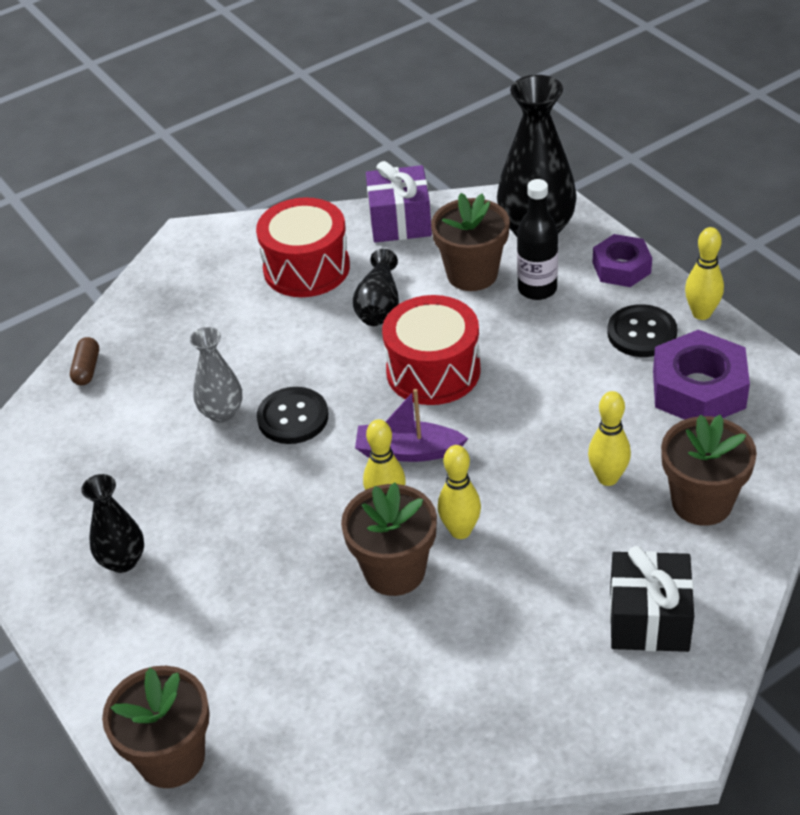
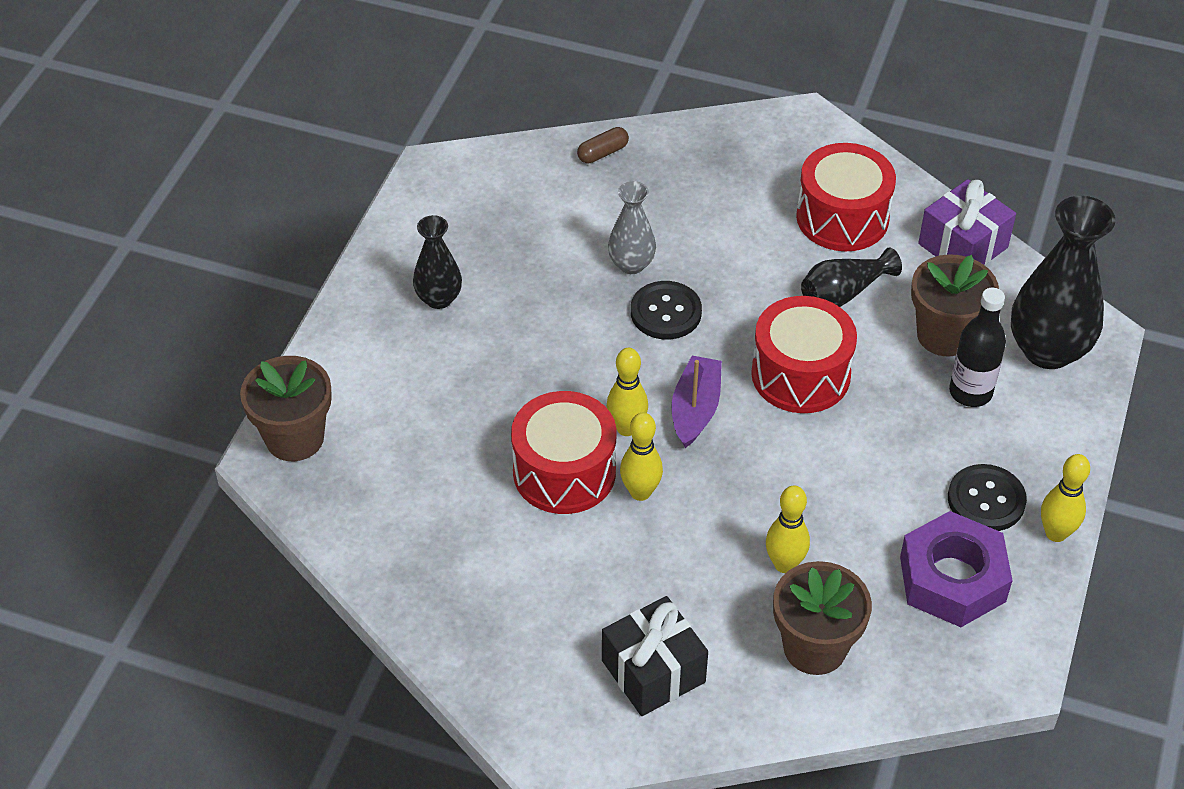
camera: 50 degrees right, 5 degrees up
(394, 571) = (564, 472): brown flower pot -> red drum
(408, 451) = (695, 409): purple boat -> purple boat turned 45 degrees clockwise
(621, 268) = (1059, 440): purple nut -> none

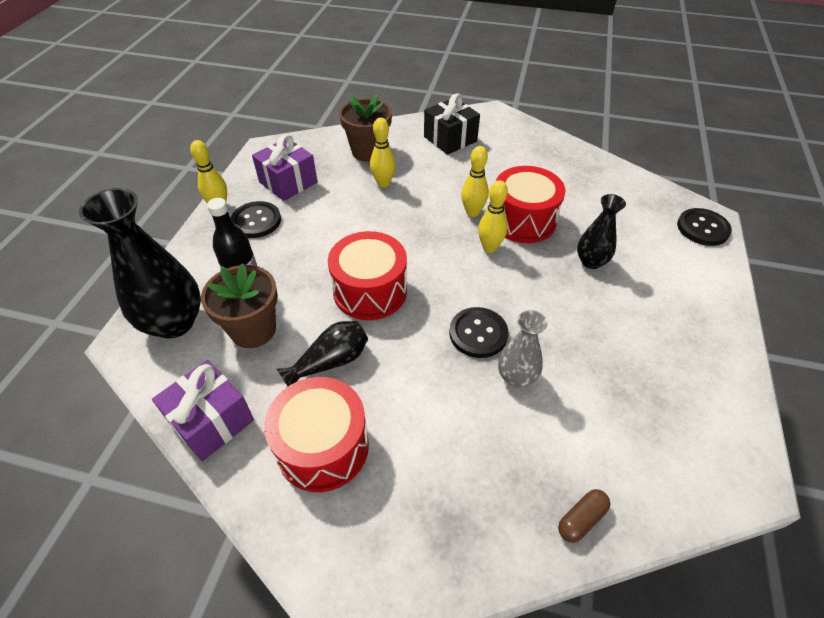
camera: 175 degrees right, 0 degrees up
(295, 438) = (702, 228): brown flower pot -> black button
(439, 299) = (664, 332): black vase -> black vase (591, 261)
(695, 409) = (445, 262): purple boat -> none
(952, 579) = (288, 182): purple nut -> purple gift

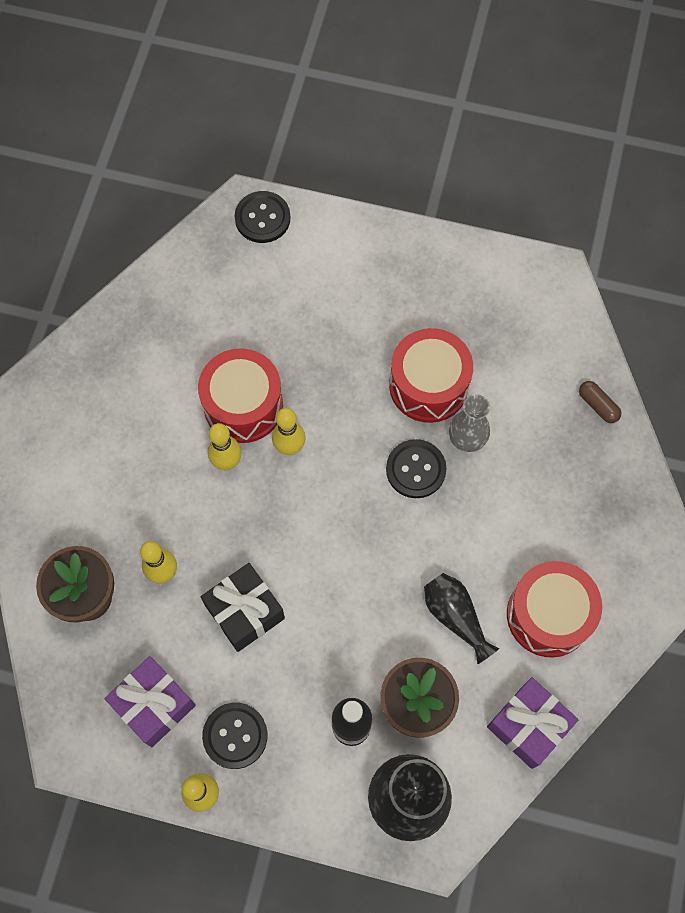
camera: 90 degrees left, 20 degrees up
(370, 291) = (358, 581): red drum -> red drum (428, 385)
(450, 139) = (65, 482): black gift -> black gift (245, 612)
(591, 261) = (313, 343): black vase -> none

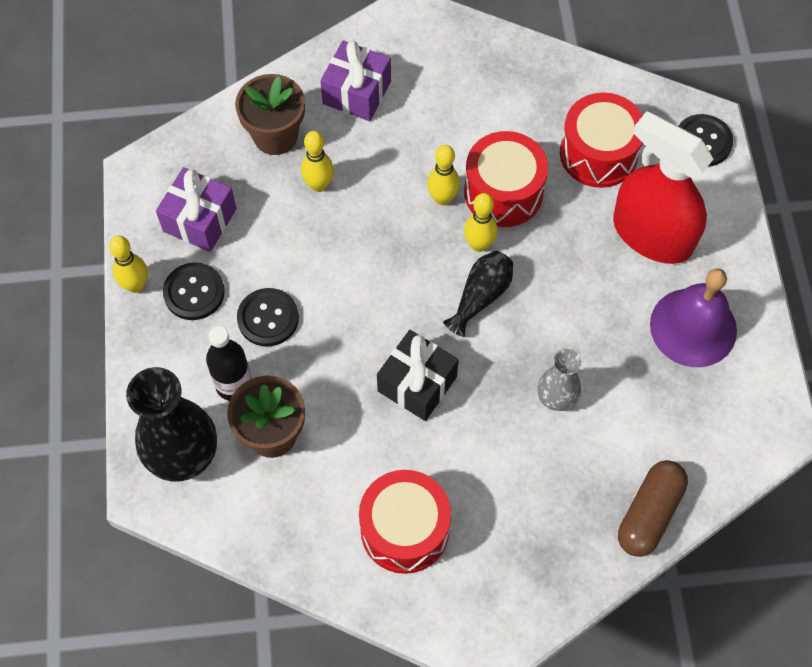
camera: 70 degrees right, 5 degrees down
(245, 612) = (307, 261): black gift -> black gift (417, 384)
(338, 297) = (652, 234): none -> red spray bottle
(415, 469) = (504, 361): black button -> black button (268, 318)
(428, 385) = (597, 344): red drum -> red drum (598, 153)
(440, 301) = (693, 327): none -> purple bell
(455, 617) = (370, 443): black vase -> black vase (481, 296)
(528, 725) = (287, 542): purple gift -> purple gift (357, 92)
(598, 405) = (649, 513): brown capsule -> brown capsule, size x1.85

